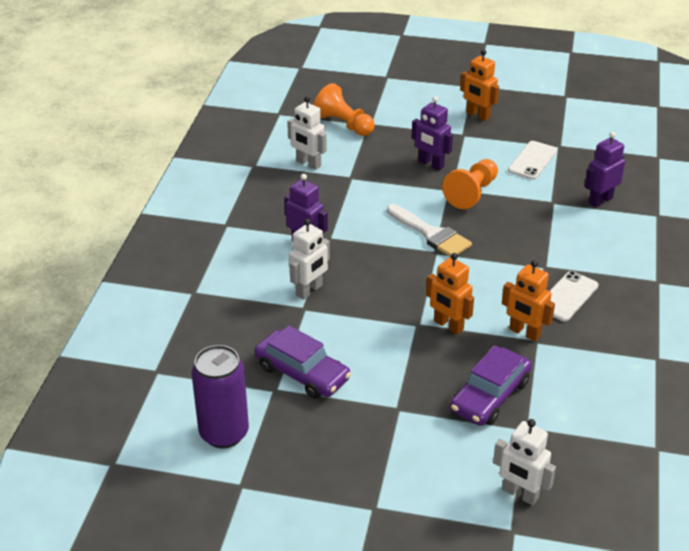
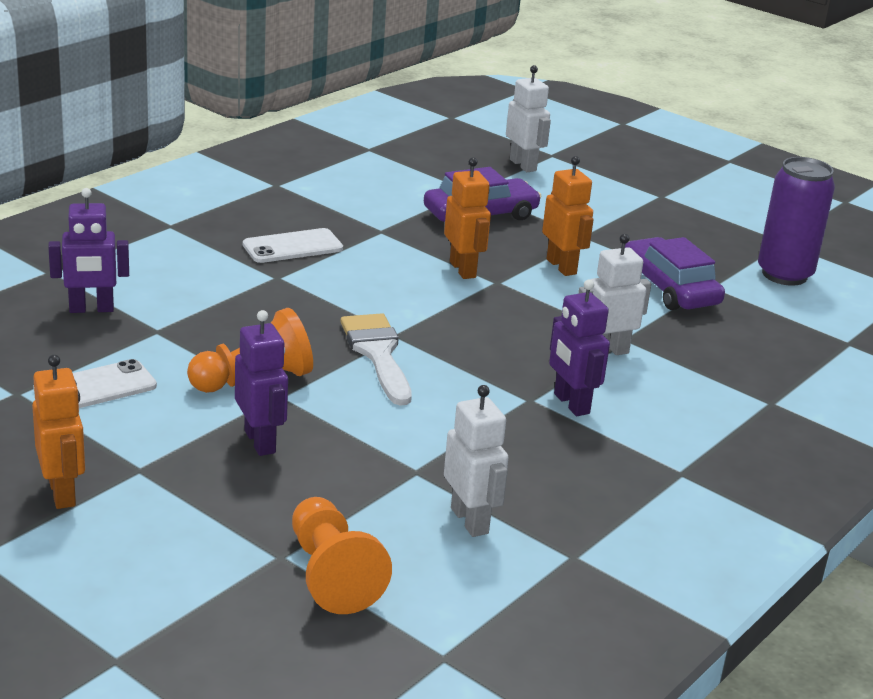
camera: 155 degrees left, 10 degrees down
(524, 333) = (384, 239): orange robot -> orange robot (561, 266)

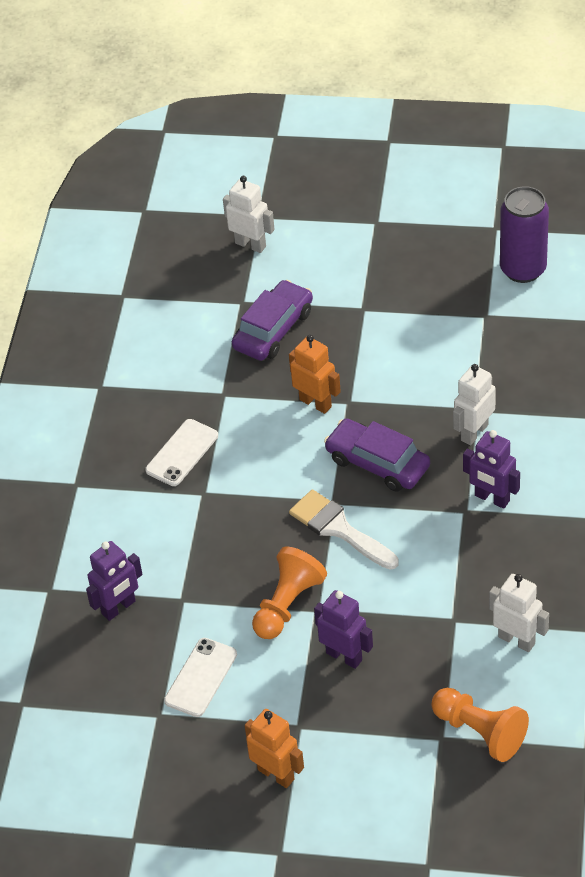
camera: 25 degrees left, 20 degrees up
(561, 266) = (376, 356): orange robot -> none
(669, 288) = (462, 335): purple car -> purple car (377, 463)

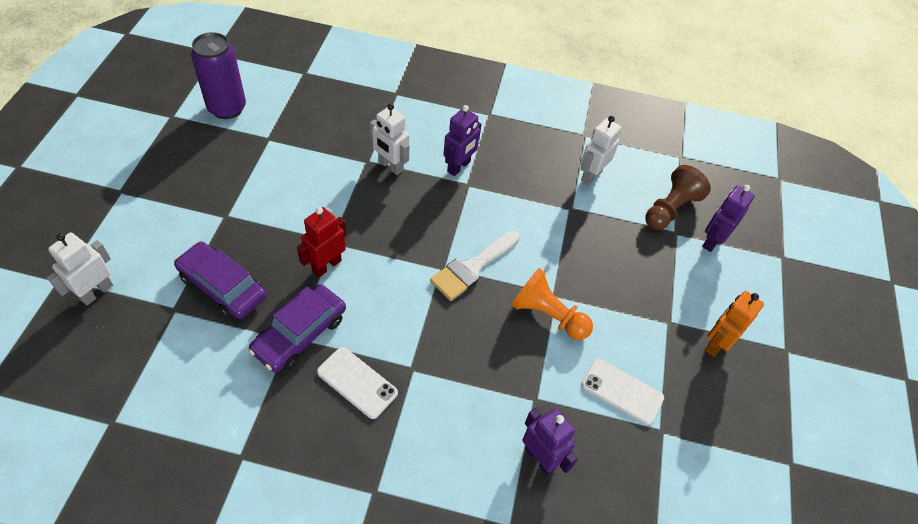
camera: 95 degrees left, 5 degrees up
(315, 403) = (326, 265): orange robot -> red robot
(344, 656) = (602, 282): purple robot -> purple robot (712, 241)
(377, 463) = (407, 231): purple car -> purple car (300, 334)
(480, 732) = (670, 209): orange pawn -> brown pawn

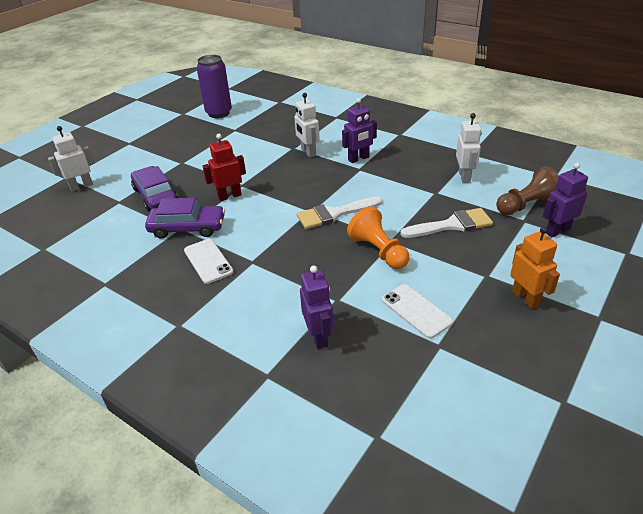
camera: 30 degrees right, 15 degrees down
(300, 334) = (187, 228): purple car -> purple car turned 150 degrees counterclockwise
(591, 175) = (464, 176): white robot -> white robot turned 120 degrees clockwise
(608, 256) = (452, 225): none -> white brush
(716, 344) = (525, 298): orange robot -> orange robot turned 90 degrees clockwise

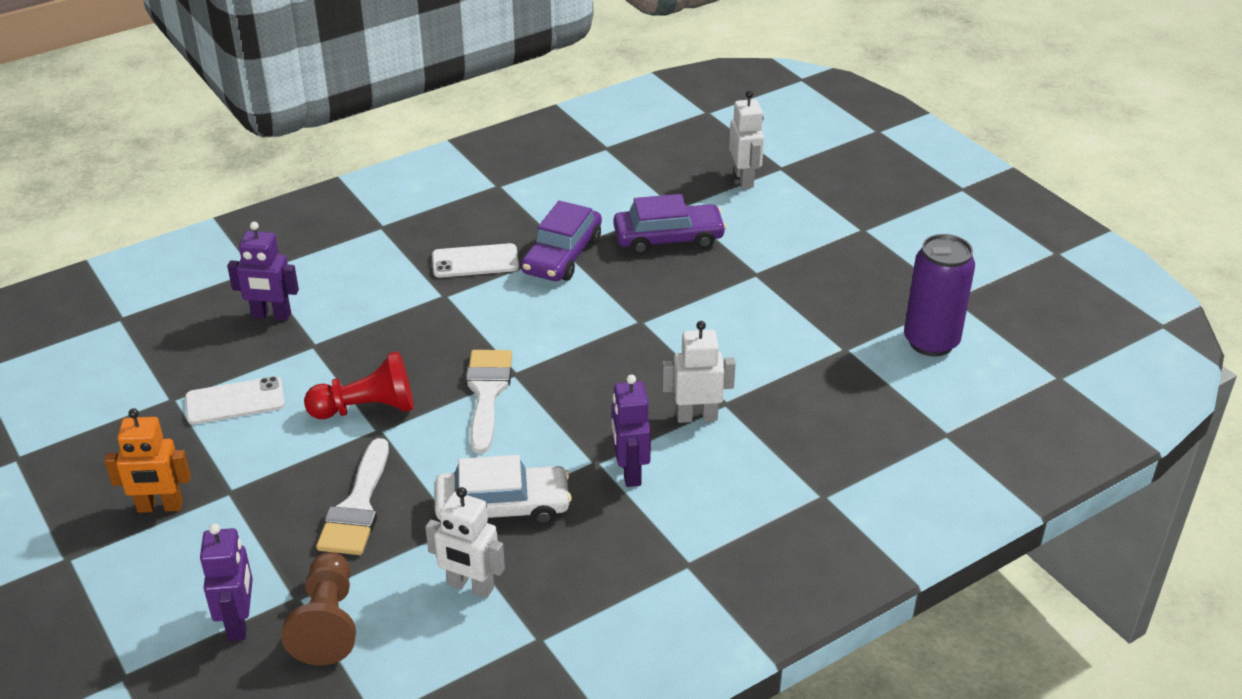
camera: 110 degrees right, 0 degrees up
(229, 196) = (616, 303): red robot -> none
(378, 251) = (367, 408): orange pawn -> red pawn
(410, 183) = (503, 507): none -> white car

